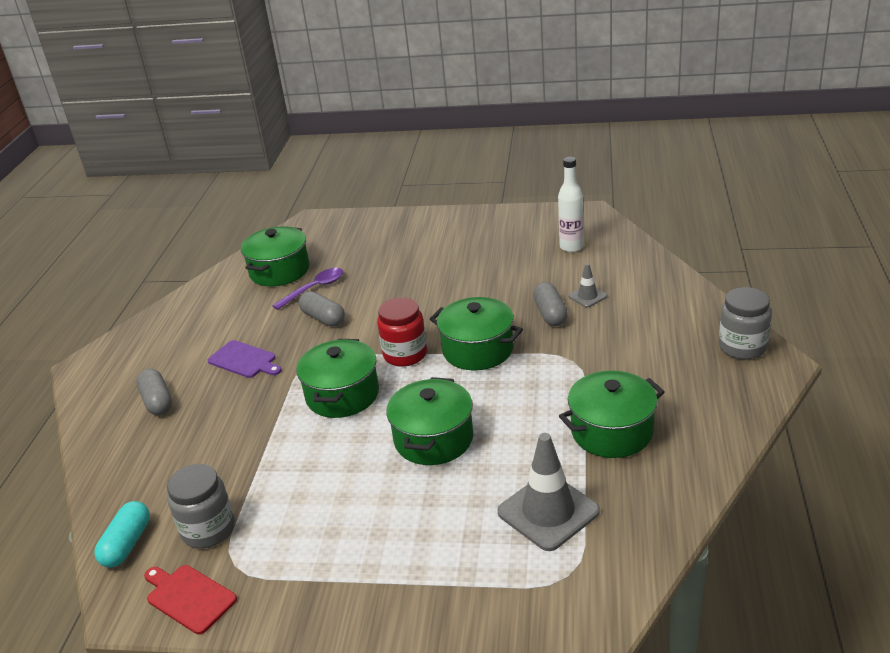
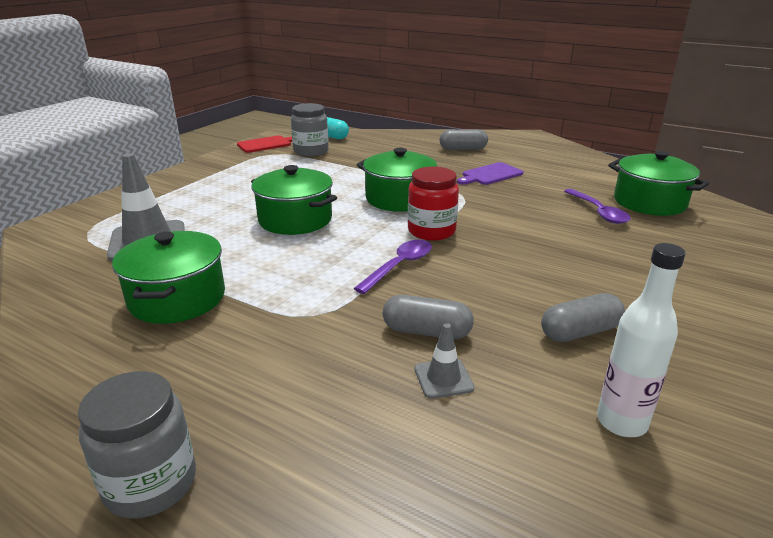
camera: 110 degrees right, 5 degrees down
(323, 318) = (534, 208): grey capsule -> grey capsule (580, 332)
(478, 350) = (399, 266): green pot -> purple spoon

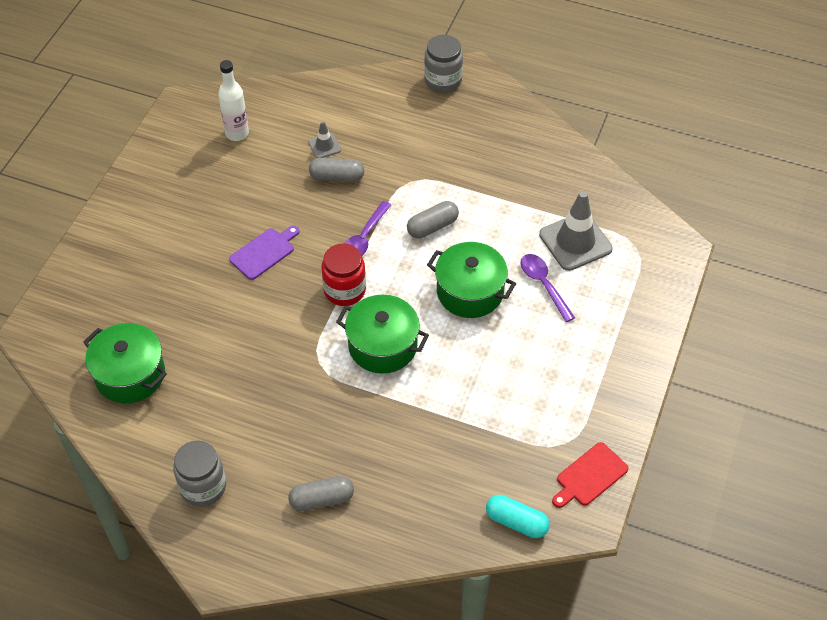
camera: 170 degrees right, 25 degrees up
(177, 298) = (506, 183): green pot -> none
(311, 151) = (520, 460): grey jar -> grey jar (203, 487)
(490, 175) = (288, 419): purple cutting board -> purple cutting board (264, 252)
(580, 332) = (243, 189): grey capsule -> grey capsule (432, 226)
(598, 212) = (188, 346): purple spoon -> purple spoon (543, 285)

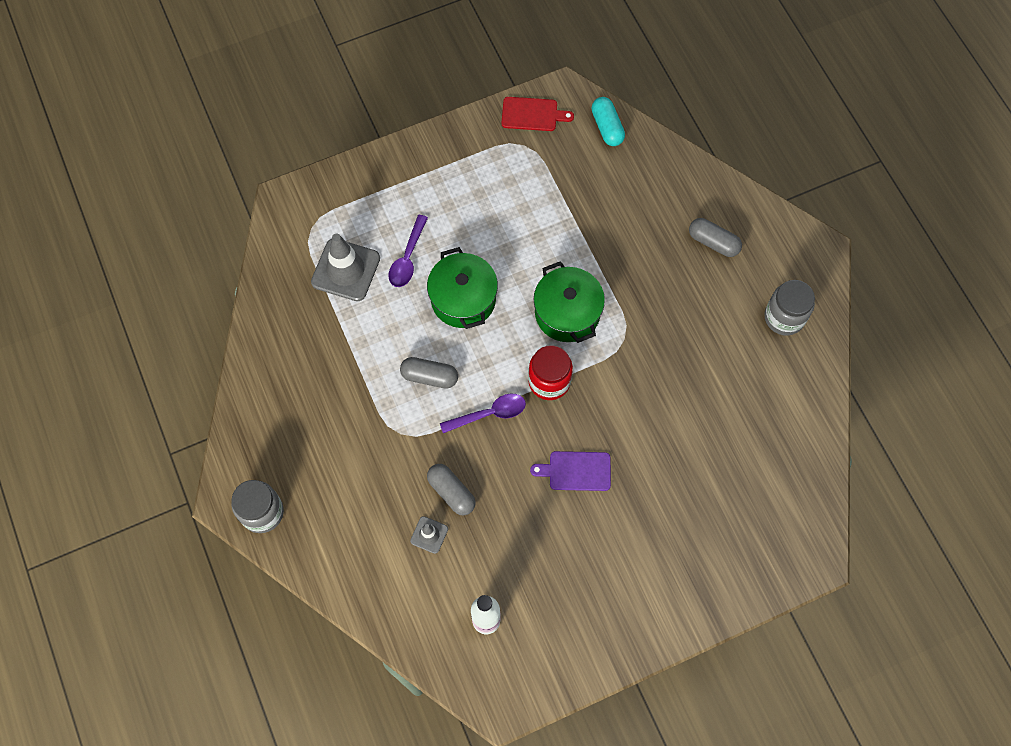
camera: 135 degrees left, 15 degrees up
(130, 374) = (767, 451): green pot -> none

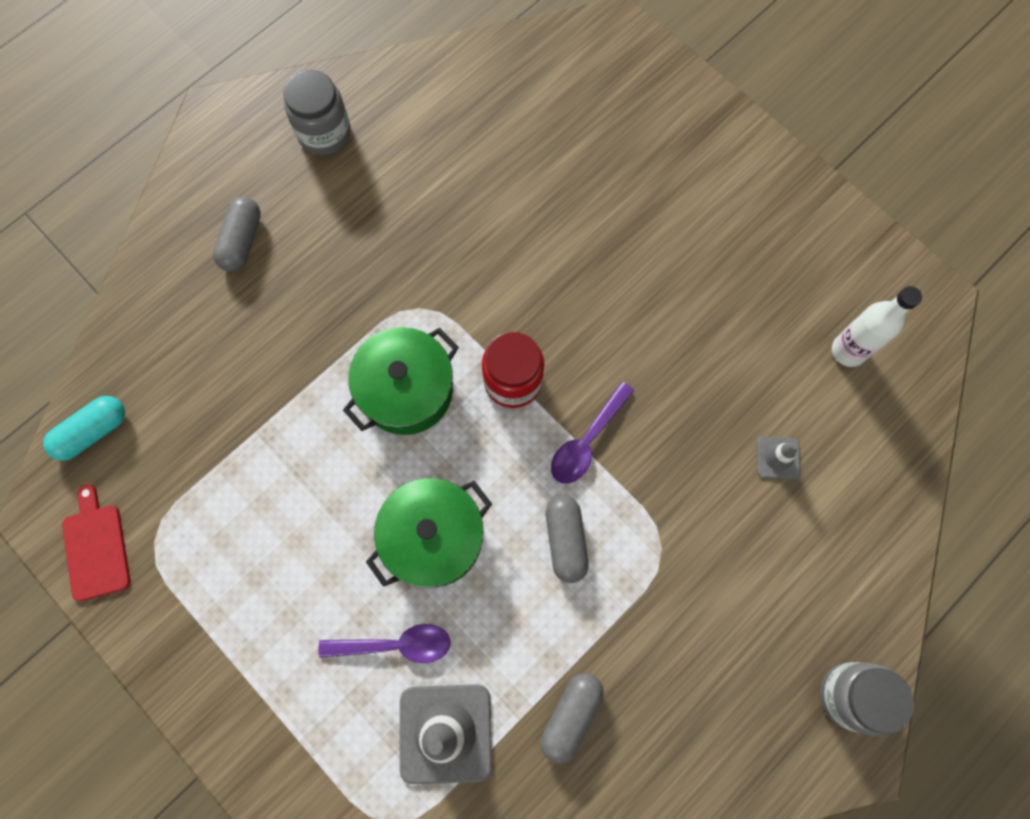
camera: 110 degrees left, 5 degrees up
(451, 492) = (711, 450): grey capsule -> grey capsule (571, 716)
(489, 414) = (587, 441): purple spoon -> purple spoon turned 105 degrees counterclockwise
(576, 471) = (619, 309): purple cutting board -> none

